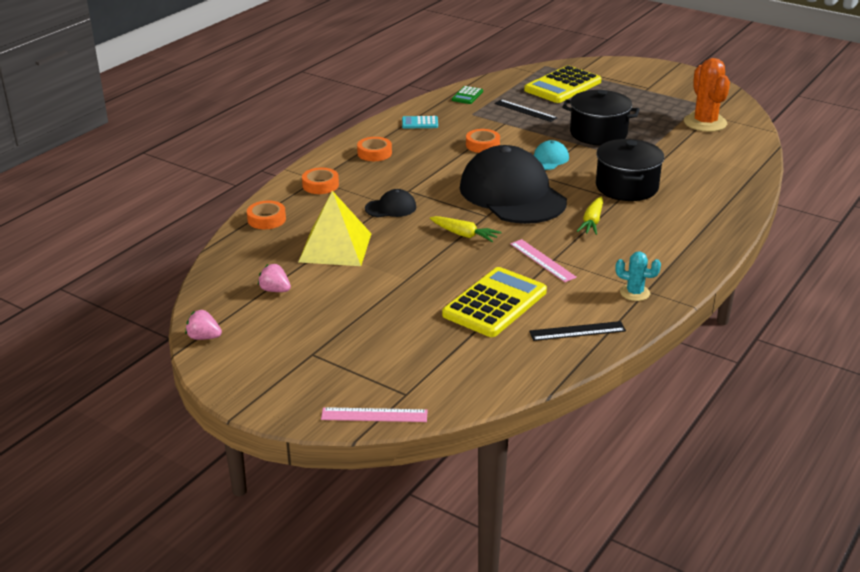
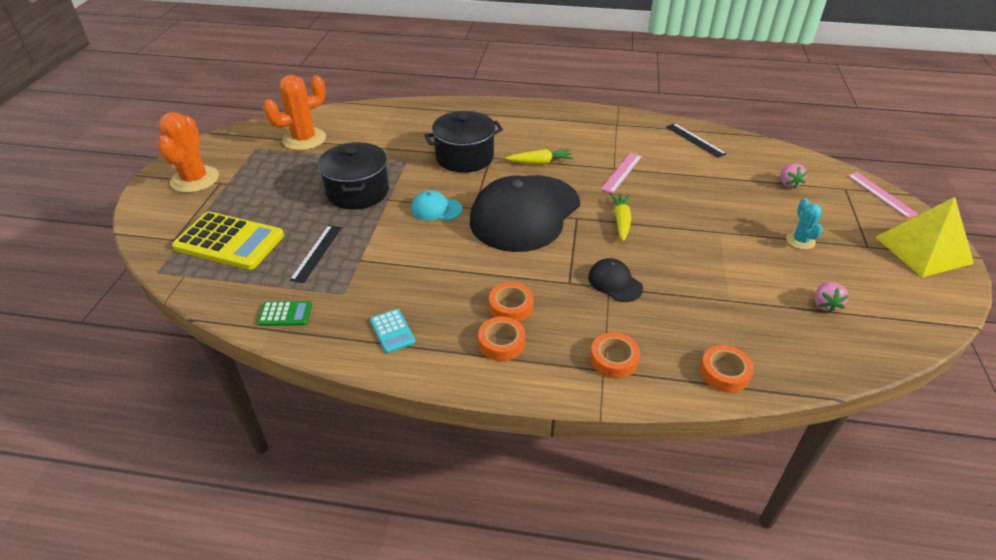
camera: 115 degrees left, 10 degrees up
(204, 337) = (935, 319): pink strawberry -> pink strawberry (788, 184)
(335, 247) = (720, 294): yellow pyramid -> yellow pyramid (923, 250)
(482, 145) = (427, 260): orange tape -> orange tape (510, 306)
(495, 303) = (702, 179): yellow calculator -> none
(634, 293) = (625, 127): turquoise cactus -> turquoise cactus (800, 241)
(659, 80) = (195, 179): none -> orange cactus

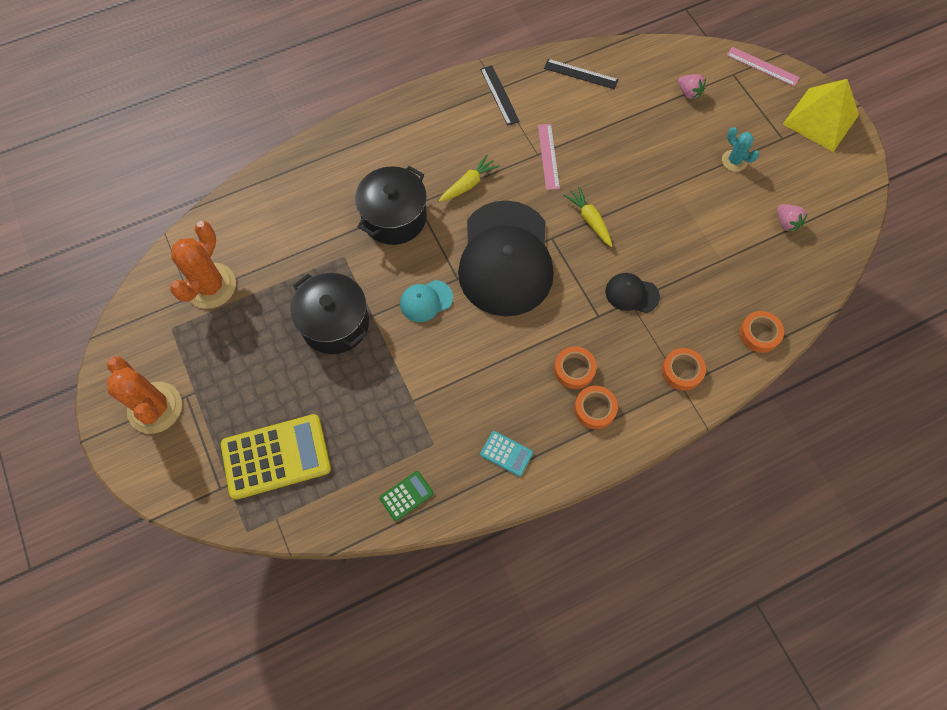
camera: 35 degrees left, 25 degrees up
(316, 253) = (368, 417): black ruler -> black ruler (499, 95)

